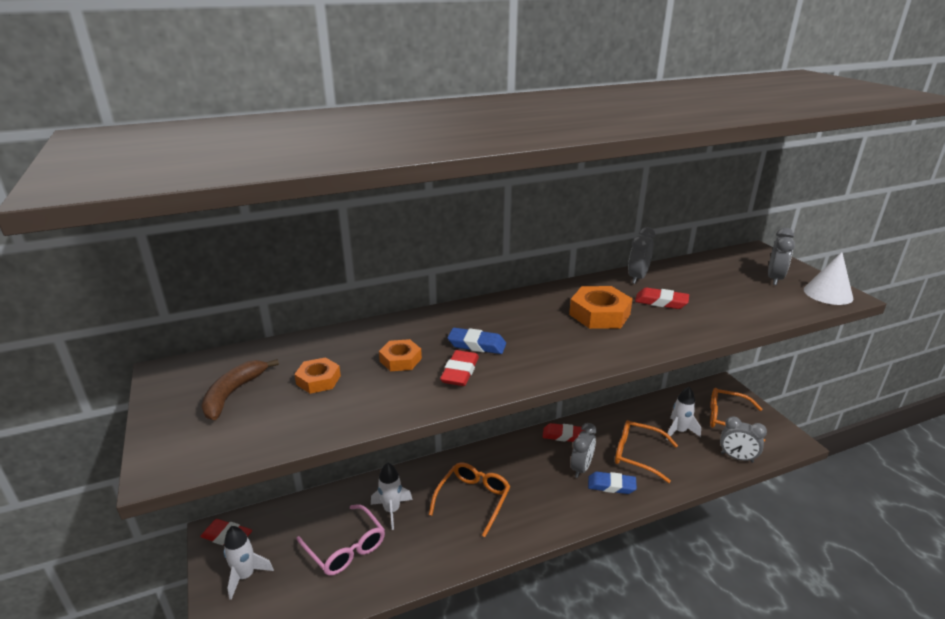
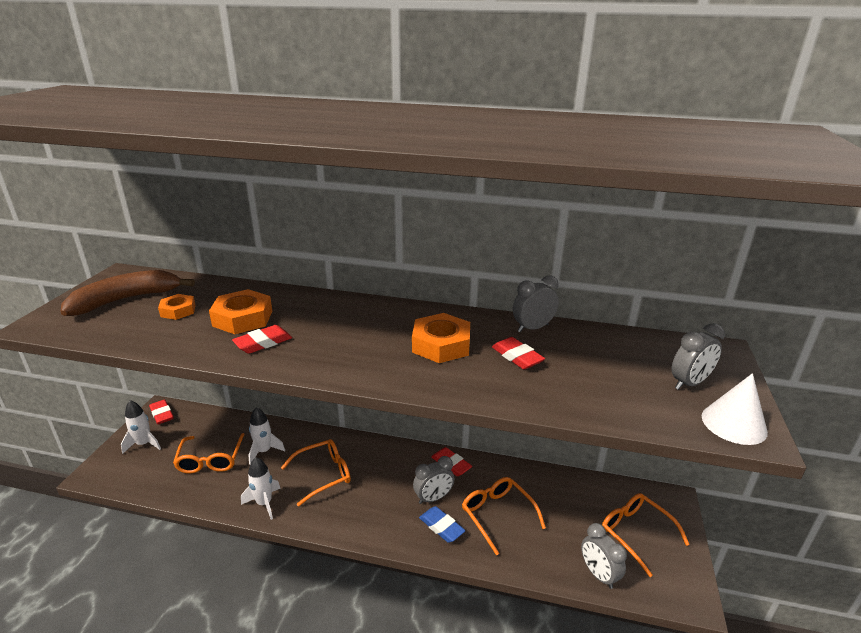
camera: 35 degrees right, 0 degrees up
(233, 394) = (126, 300): brown banana -> brown banana, size x1.56
(345, 548) = (210, 459): pink glasses -> orange glasses
(400, 360) = (243, 318): orange nut -> orange nut, size x1.65
(477, 345) = (307, 329): blue eraser -> none
(679, 431) = (565, 517): white rocket -> white rocket (264, 503)

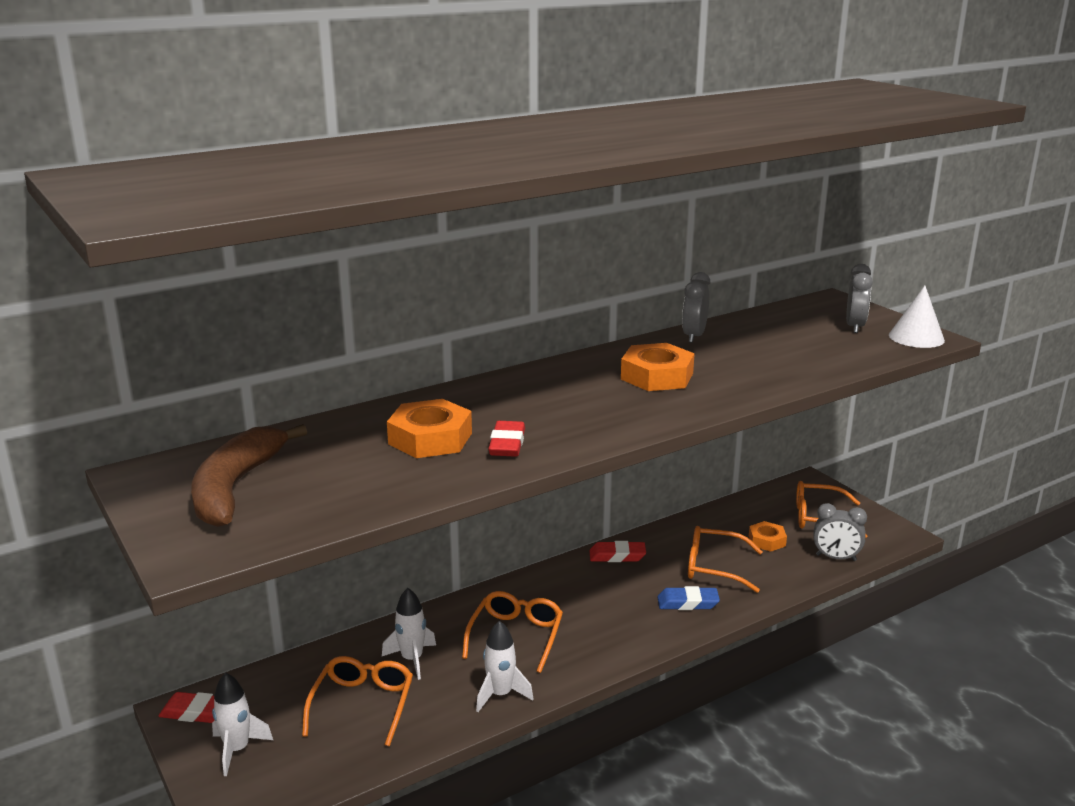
camera: 45 degrees left, 5 degrees down
(178, 311) = (337, 465): orange nut -> orange nut (767, 541)
(210, 459) = (362, 705): orange glasses -> orange glasses turned 120 degrees counterclockwise
(433, 498) = (646, 588): grey clock -> none
(517, 357) = (727, 359): red eraser -> none

